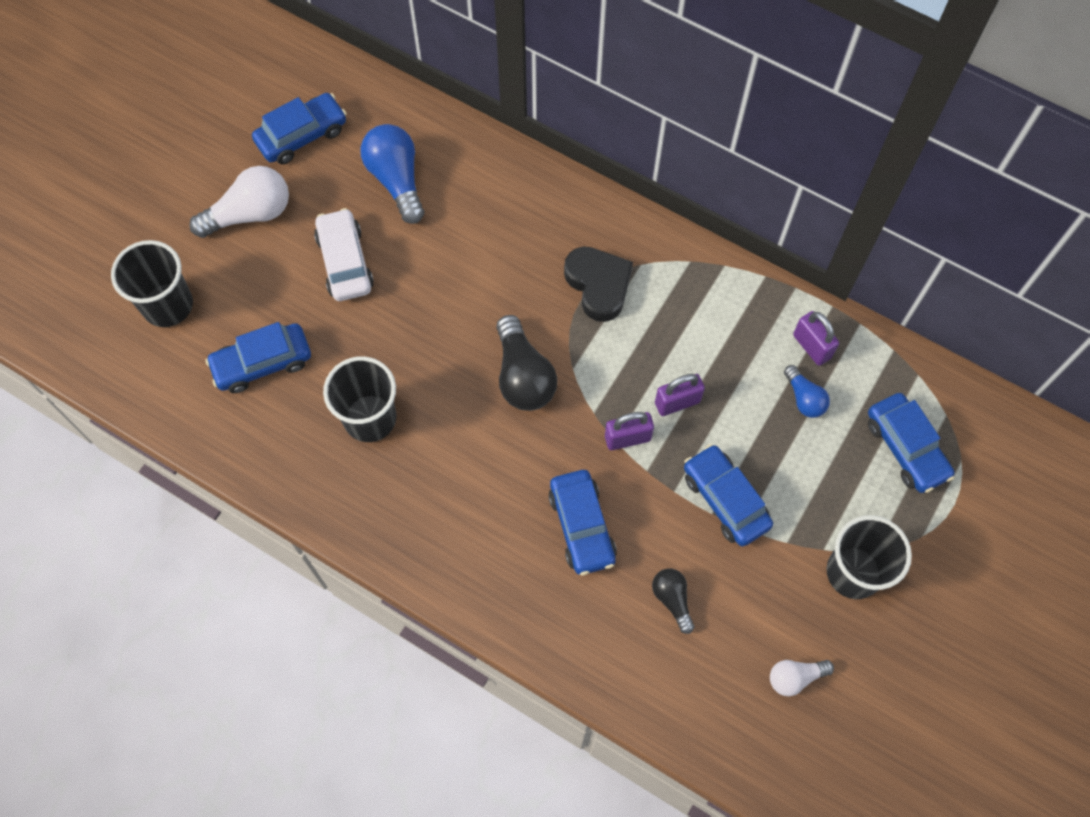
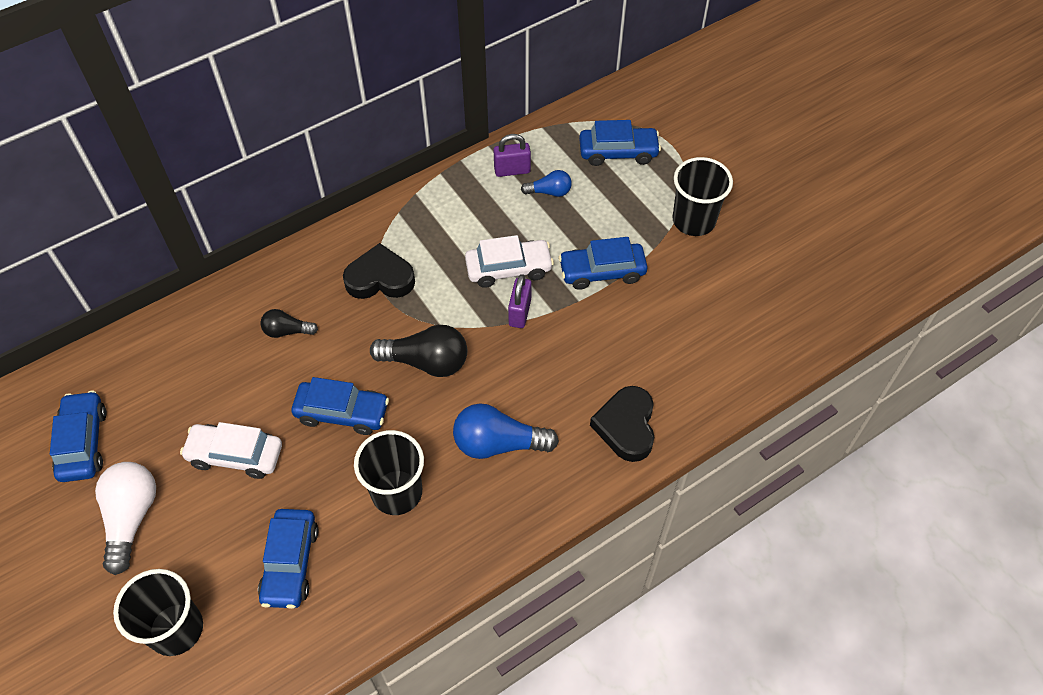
camera: 65 degrees left, 10 degrees down
(396, 180) = (184, 383): blue light bulb -> blue light bulb (498, 443)
(542, 604) = (626, 426): none -> black heart
(582, 526) = (576, 373): blue car -> blue car (342, 413)
(672, 599) = (663, 337): black light bulb -> black light bulb (287, 331)
(677, 402) = (509, 269): purple padlock -> white car
(795, 677) = (755, 287): white light bulb -> none

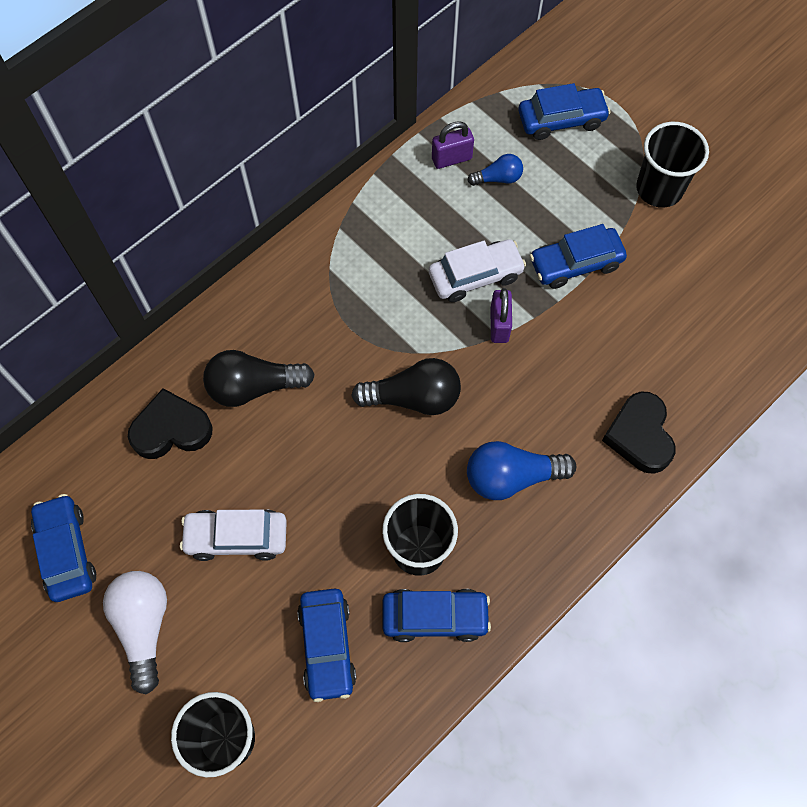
camera: 10 degrees left, 10 degrees up
(287, 331) = (254, 386): black light bulb -> black light bulb, size x1.77
(342, 413) = (338, 470): blue car -> blue car (435, 617)
(380, 278) = (339, 309): black heart -> black heart (171, 429)

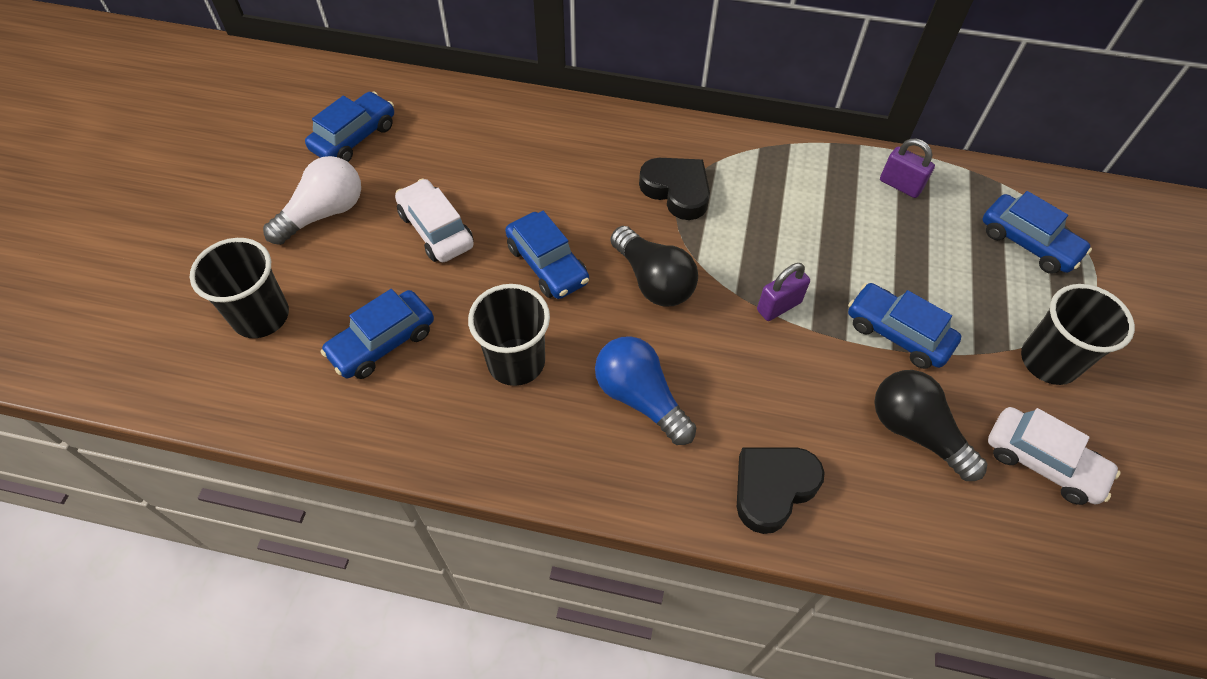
camera: 55 degrees right, 10 degrees down
(171, 429) = (496, 142): black heart -> black heart (677, 191)
(254, 386) = (572, 170): black light bulb -> black light bulb (915, 431)
(435, 617) = (461, 409): blue car -> blue car (547, 264)
(475, 276) = (808, 262): white car -> white car (1042, 462)
(498, 178) = (918, 228): blue light bulb -> none

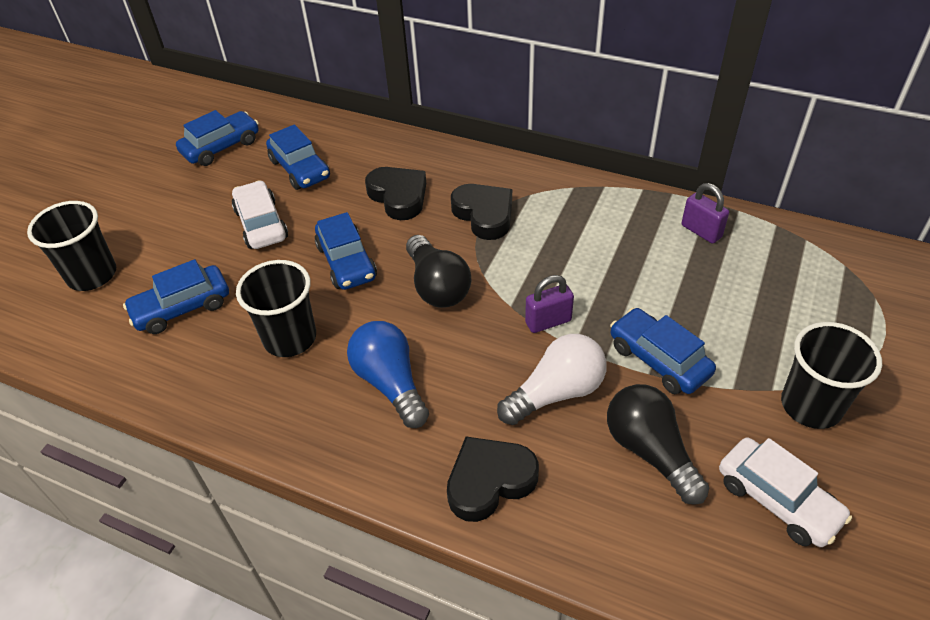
camera: 15 degrees right, 10 degrees down
(324, 213) = (174, 202): white light bulb -> white light bulb (556, 393)
(578, 179) = (398, 196): none -> black heart
(1028, 242) = (819, 295): blue car -> blue car (300, 169)

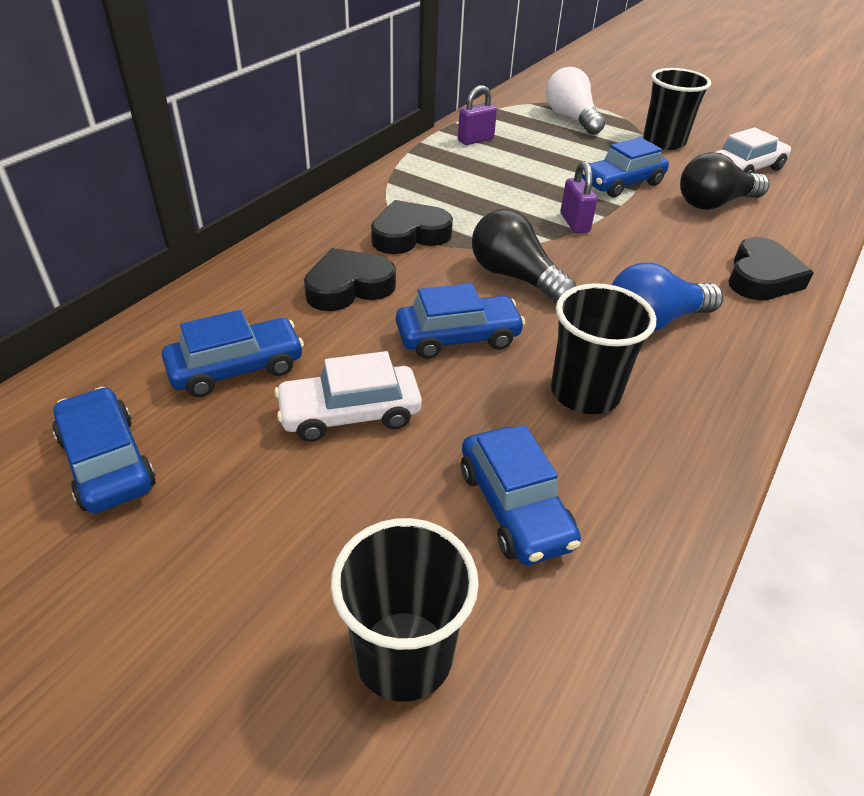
camera: 85 degrees left, 5 degrees down
(437, 286) = (515, 277): black light bulb -> black light bulb turned 120 degrees counterclockwise
(489, 481) = (761, 277): black heart -> black heart turned 135 degrees counterclockwise
(556, 393) = (659, 232): white light bulb -> white light bulb (571, 118)

